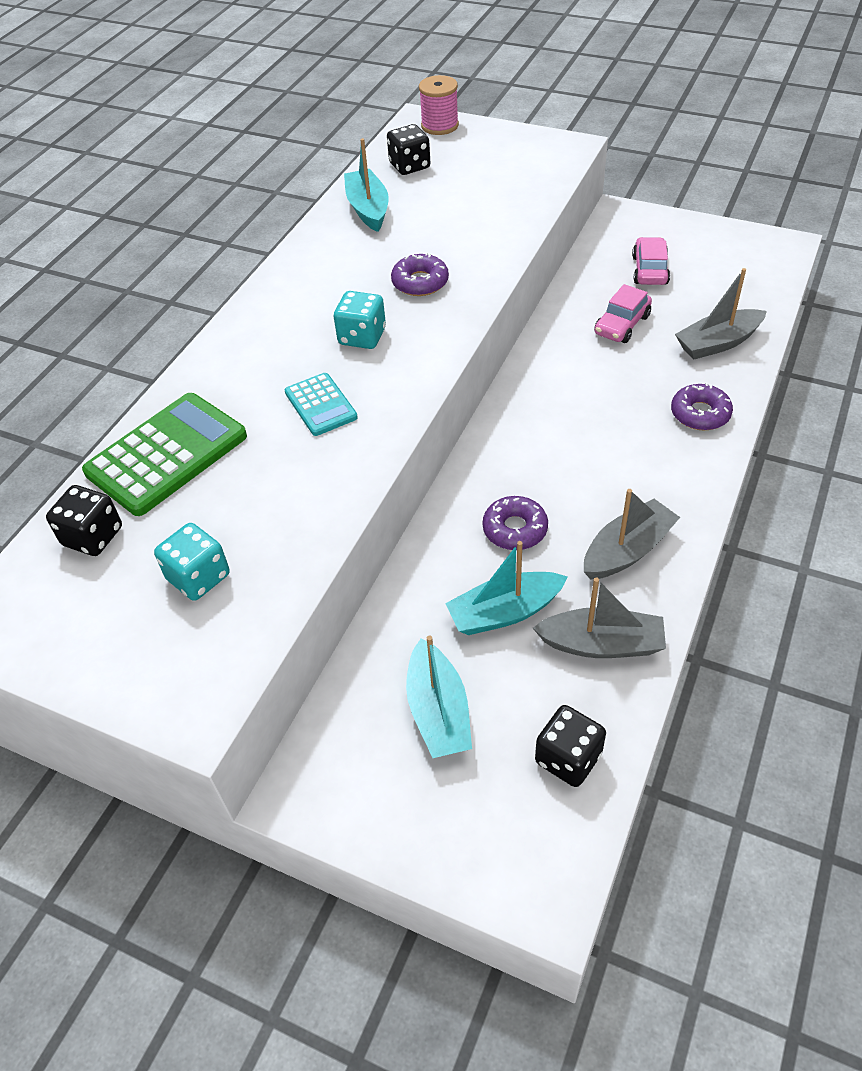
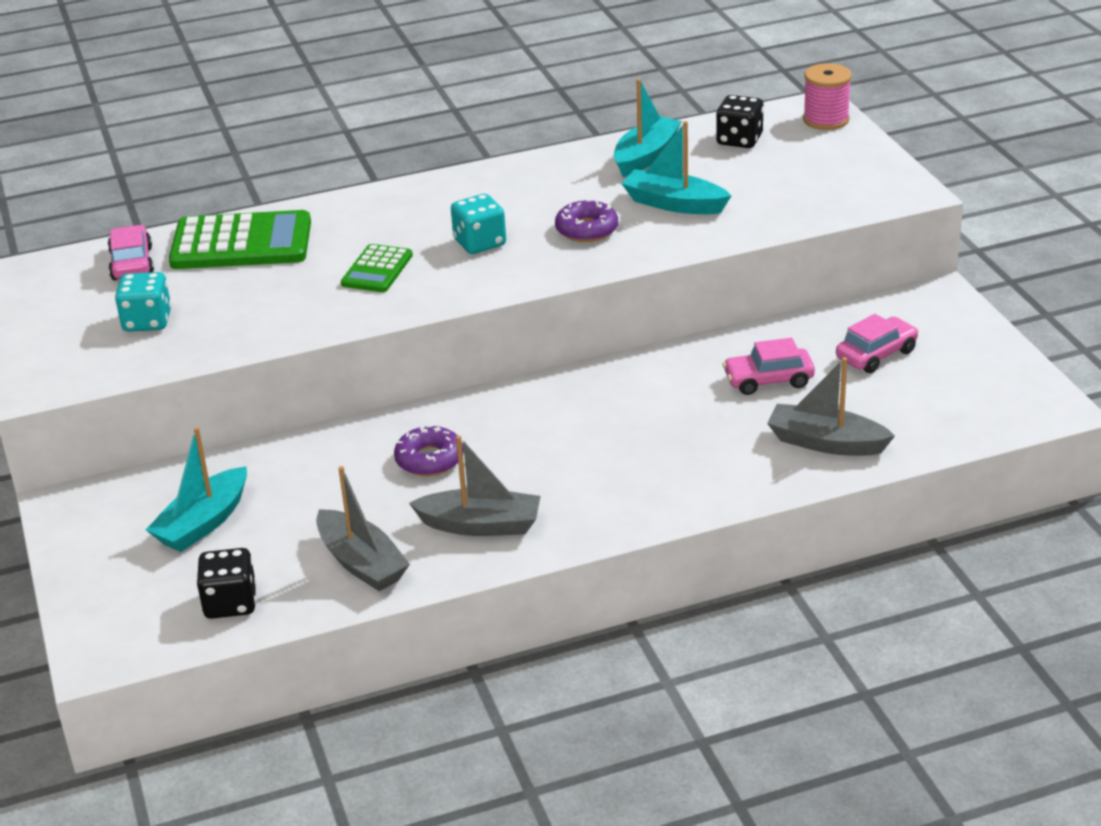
camera: 45 degrees right, 15 degrees down
(93, 536) = (132, 263): black dice -> pink car
(321, 405) = (377, 270): turquoise calculator -> green calculator
(505, 612) = (335, 501): turquoise boat -> turquoise boat (674, 204)
(700, 414) = (708, 480): purple donut -> none

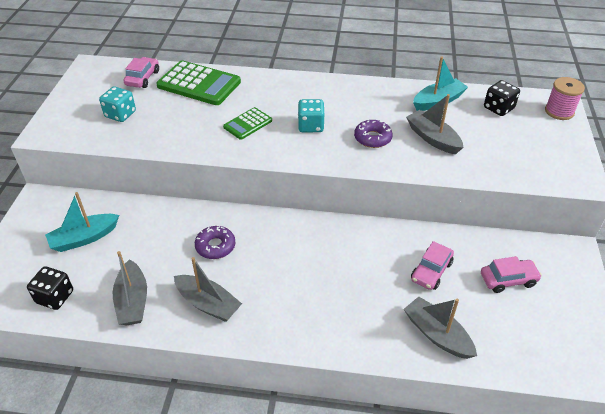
camera: 25 degrees right, 10 degrees up
(674, 204) = (432, 138): turquoise boat -> grey boat
(768, 380) = (431, 271): pink car -> pink car turned 75 degrees counterclockwise

